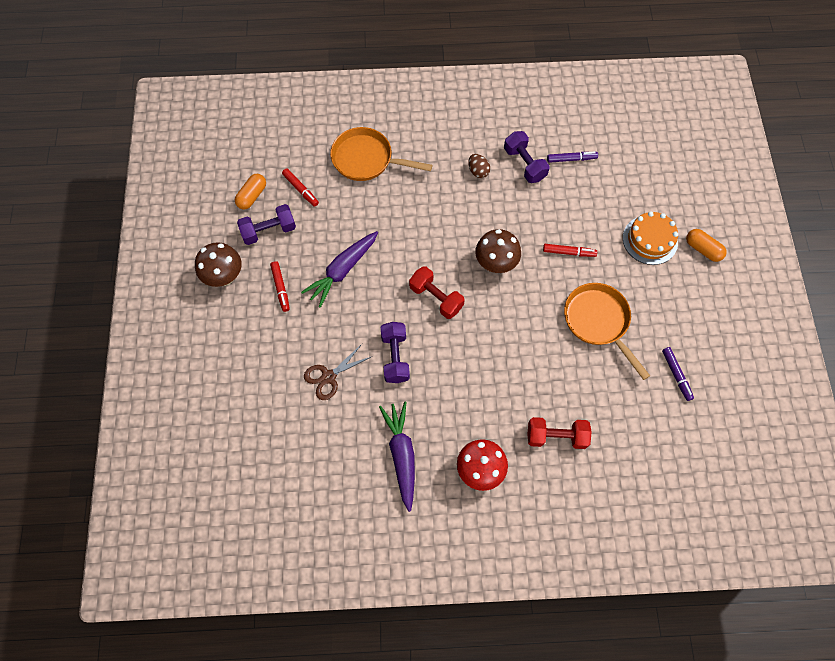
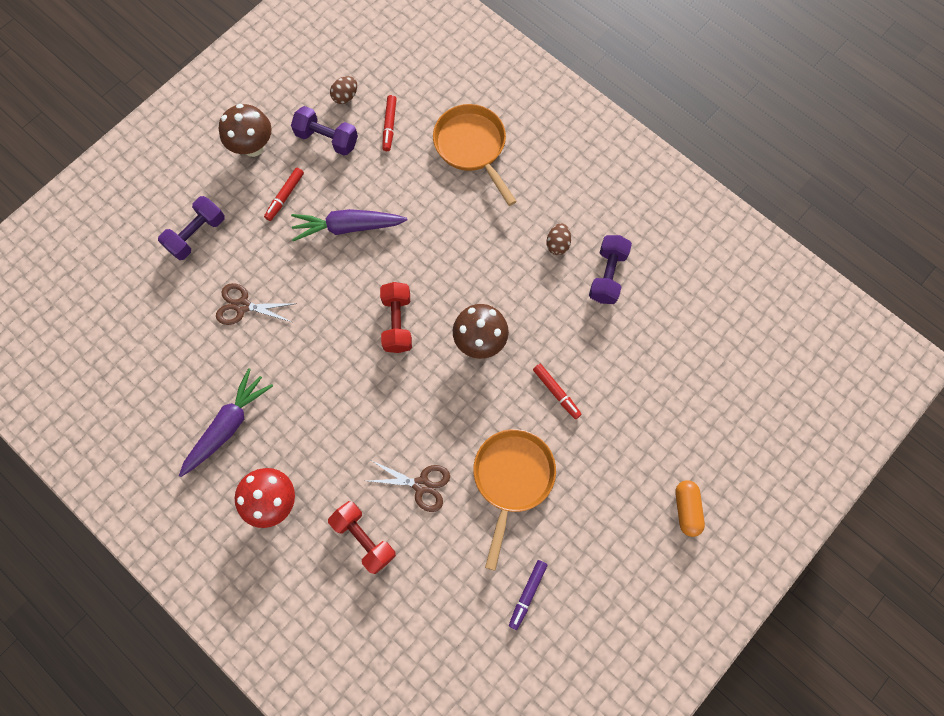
camera: 45 degrees right, 5 degrees up
(252, 196) = (345, 96): orange capsule -> brown egg
(395, 357) = (310, 340): purple dumbbell -> purple dumbbell (197, 234)
(554, 374) = (421, 485): none -> brown scissors
(571, 159) = (657, 310): purple marker -> none
(650, 240) = (645, 452): orange cake -> none

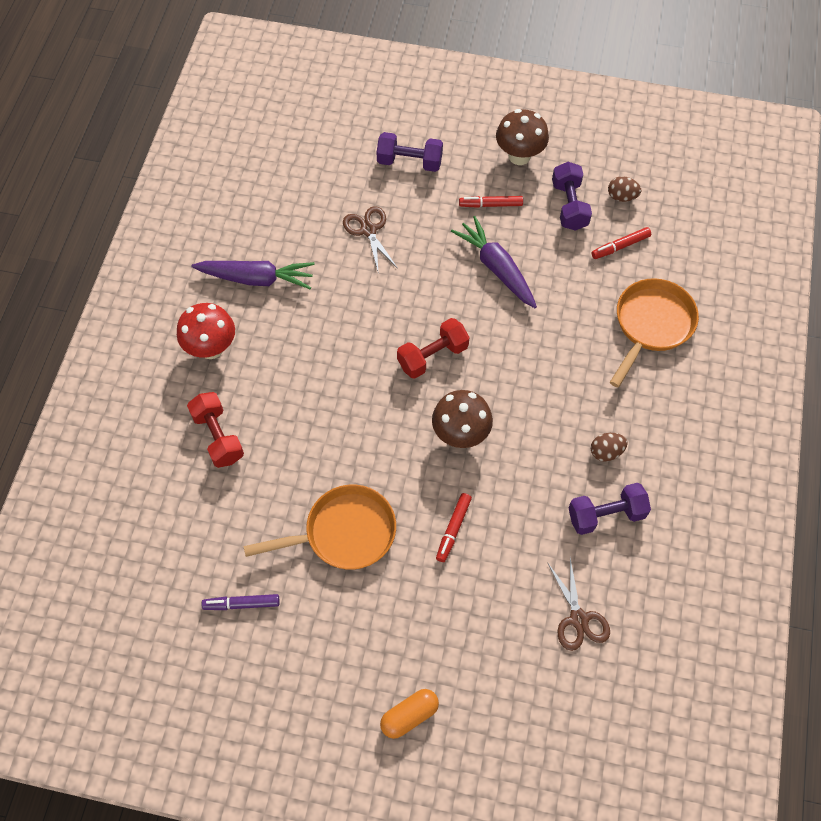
camera: 60 degrees right, 10 degrees down
(364, 538) = (218, 437): red dumbbell -> red dumbbell turned 45 degrees counterclockwise
(421, 485) = (293, 458): brown scissors -> brown scissors (578, 619)

